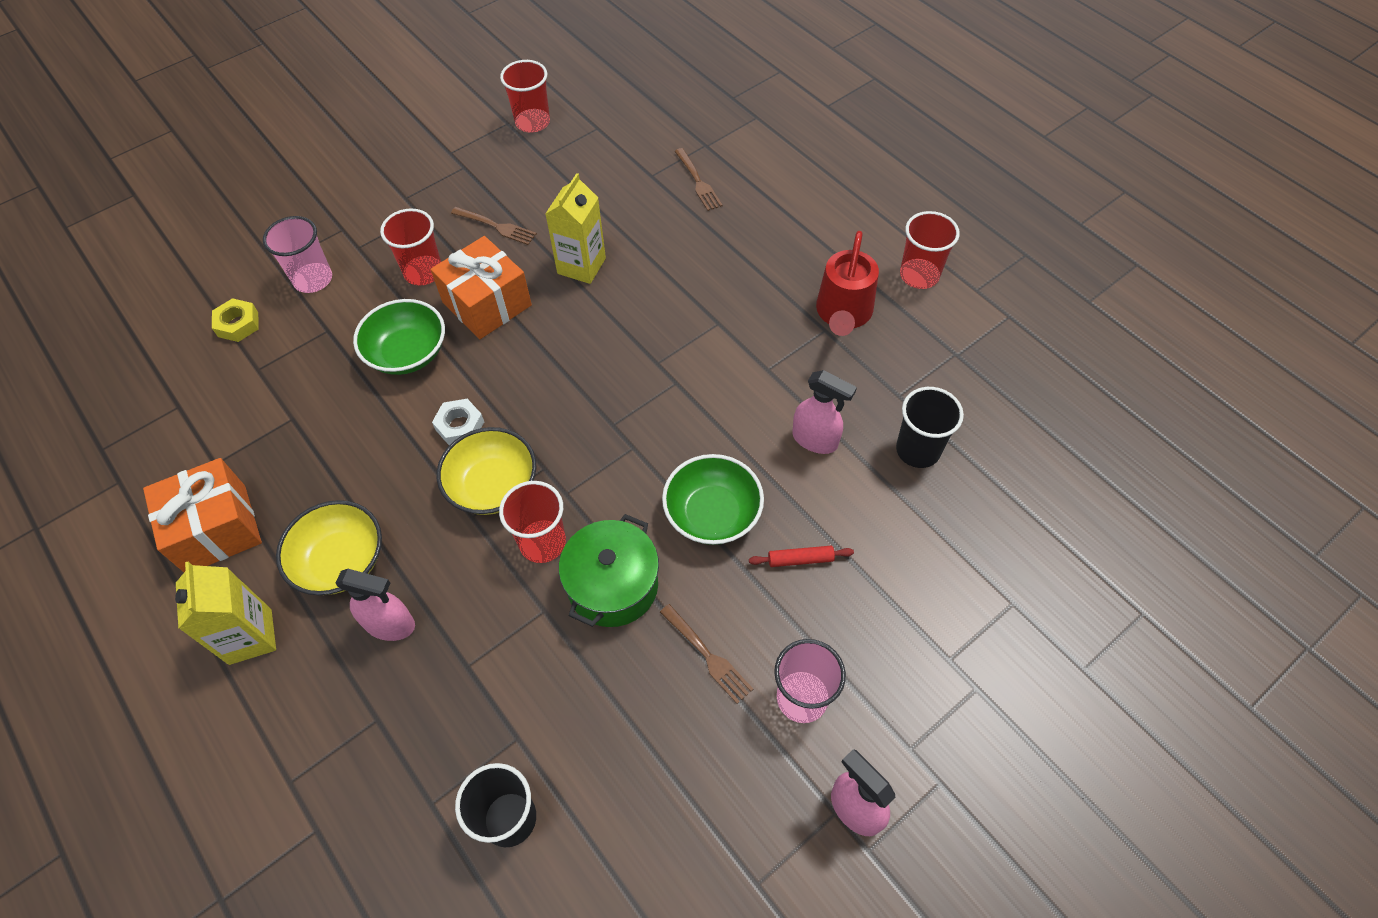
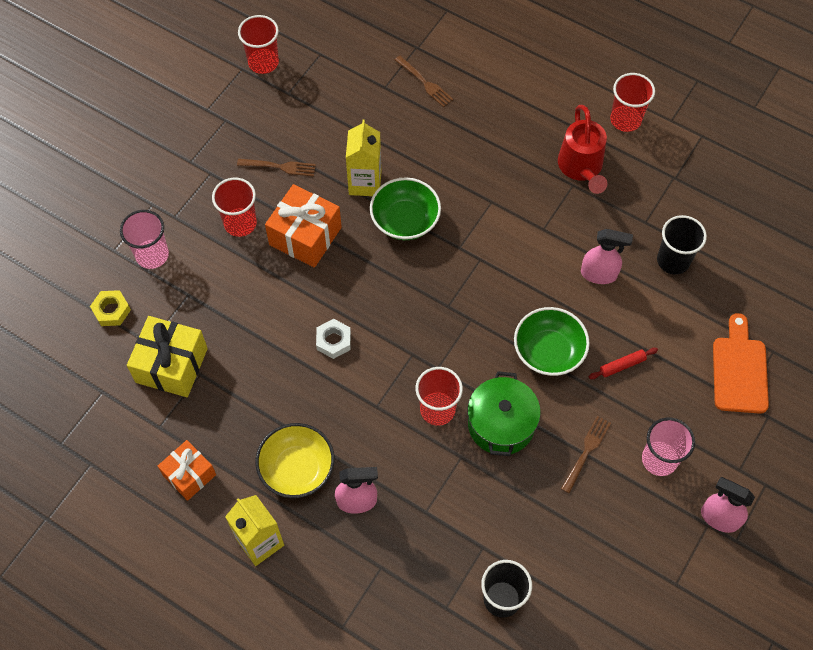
camera: 20 degrees left, 5 degrees up
(216, 529) = (189, 475): orange gift -> orange gift, size x0.65
(267, 400) = (172, 365): none -> yellow gift
(407, 353) = (263, 295): green bowl -> green bowl (405, 220)
(493, 486) = (381, 379): yellow bowl -> none
(707, 656) = (586, 451): brown fork -> brown fork turned 90 degrees counterclockwise
(957, 613) = (739, 370): none -> orange cutting board

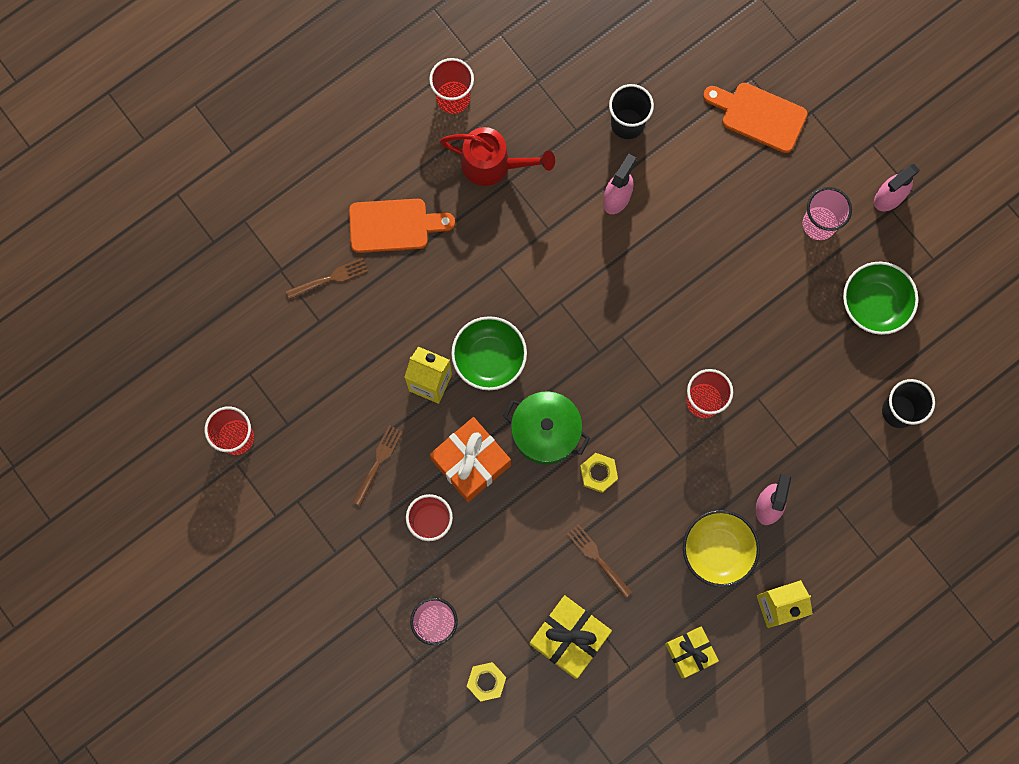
camera: 70 degrees left, 15 degrees up
(189, 475) = (690, 652): orange gift -> yellow gift
(333, 341) = (598, 473): white nut -> yellow nut
(491, 113) = (394, 225): none -> orange cutting board
(501, 424) = (738, 349): green pot -> green pot (545, 432)
(548, 351) = (680, 277): green bowl -> green bowl (875, 303)
(586, 451) = (790, 284): brown fork -> brown fork (597, 558)
(622, 365) = (718, 217): red rolling pin -> none

